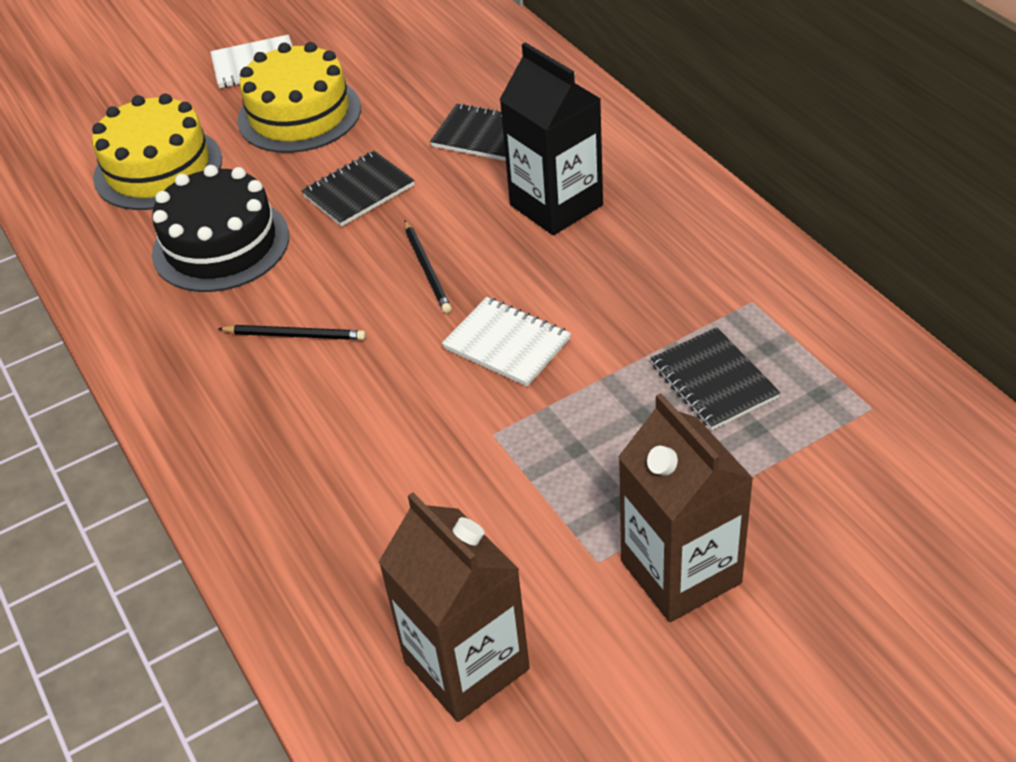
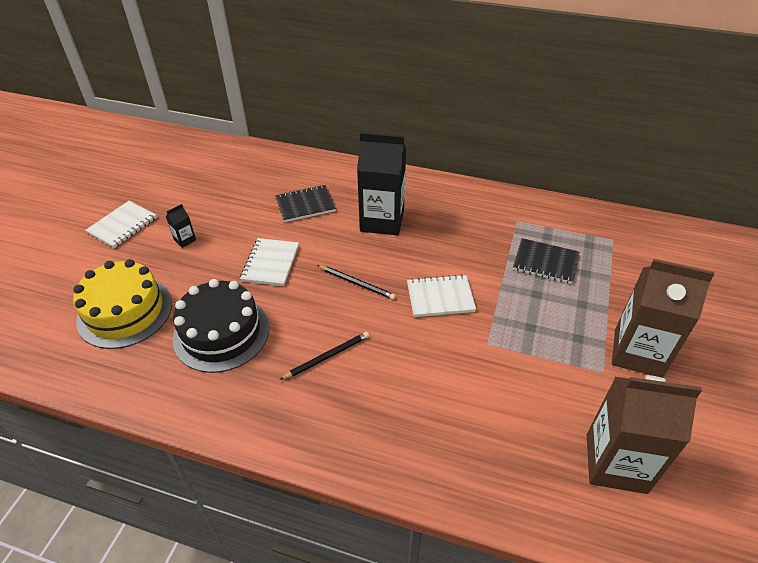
camera: 45 degrees left, 0 degrees up
(299, 114) = (185, 240): yellow cake -> black carton
(358, 191) = (270, 263): black notebook -> white notebook

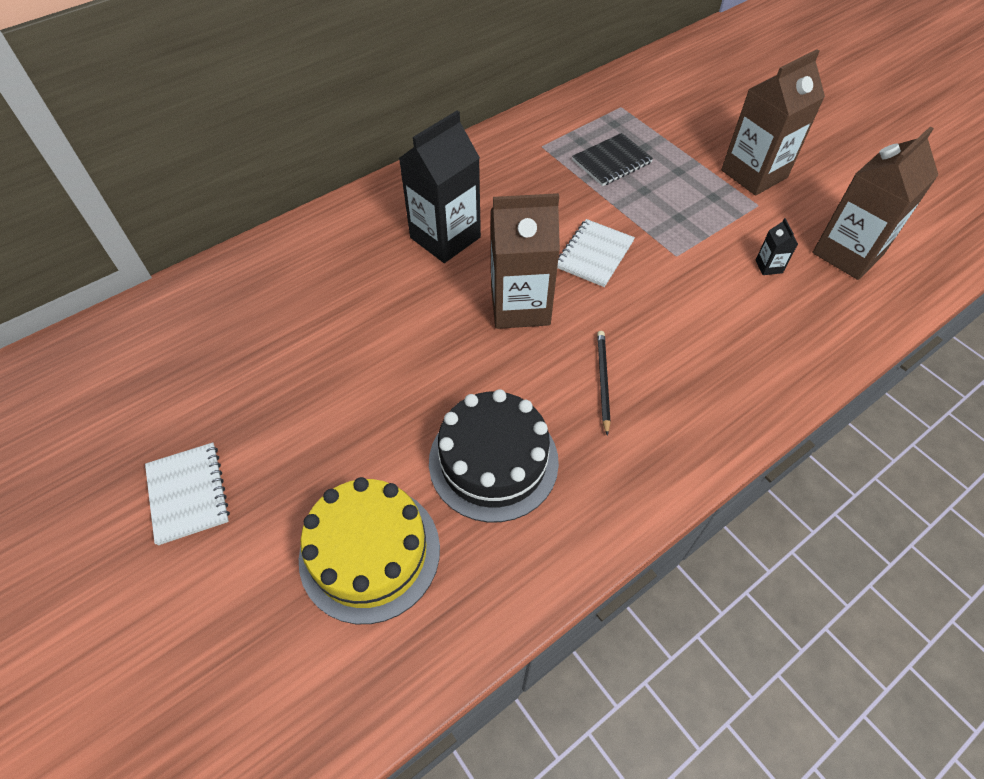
camera: 55 degrees left, 10 degrees up
(185, 240) = (293, 432): black carton -> black carton (768, 266)
(270, 263) = (420, 364): white notebook -> none
(305, 205) = (351, 286): black notebook -> none
(356, 283) = (520, 306): black pencil -> brown carton

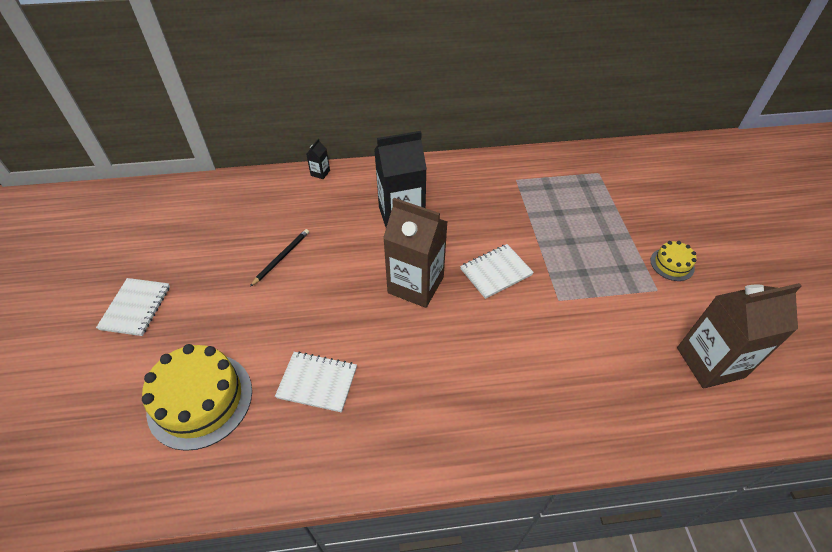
camera: 30 degrees right, 5 degrees down
(493, 461) = (317, 382): black cake -> white notebook
(603, 381) = (433, 365): black pencil -> black pencil (281, 257)
(612, 162) = (560, 210): black notebook -> none
(754, 174) = (672, 264): brown carton -> yellow cake
(768, 266) = (629, 341): black carton -> black carton (320, 173)

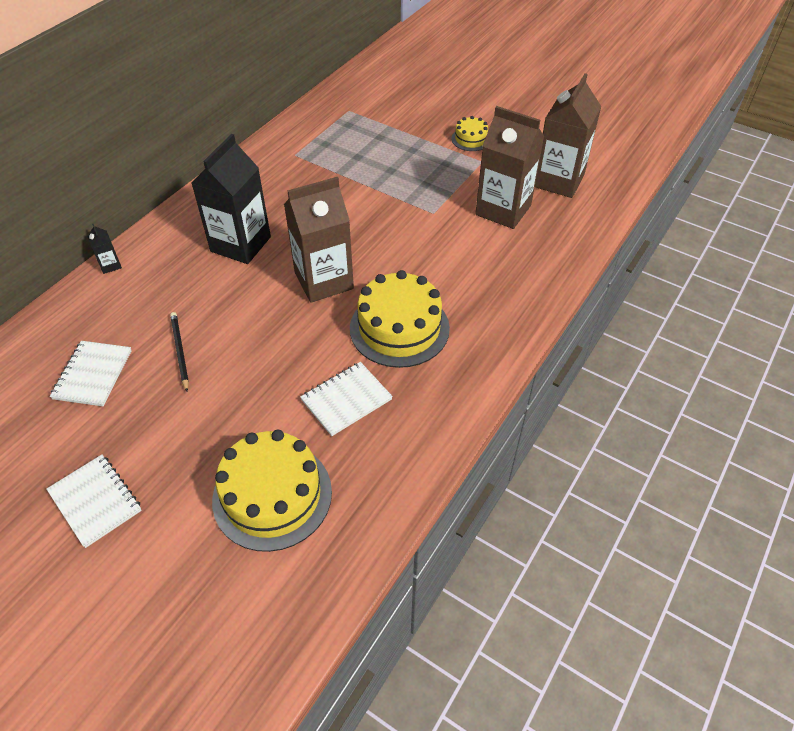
camera: 50 degrees left, 0 degrees up
(416, 365) = (399, 328): none -> yellow cake
(496, 272) = (369, 227): white notebook -> white notebook (93, 375)
(621, 345) = (503, 210): none -> brown carton

